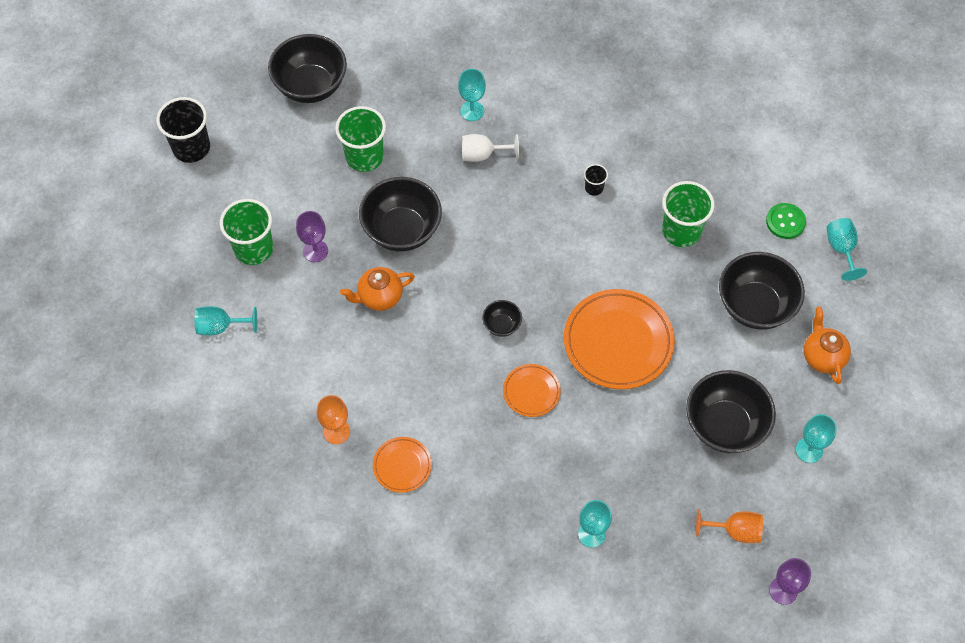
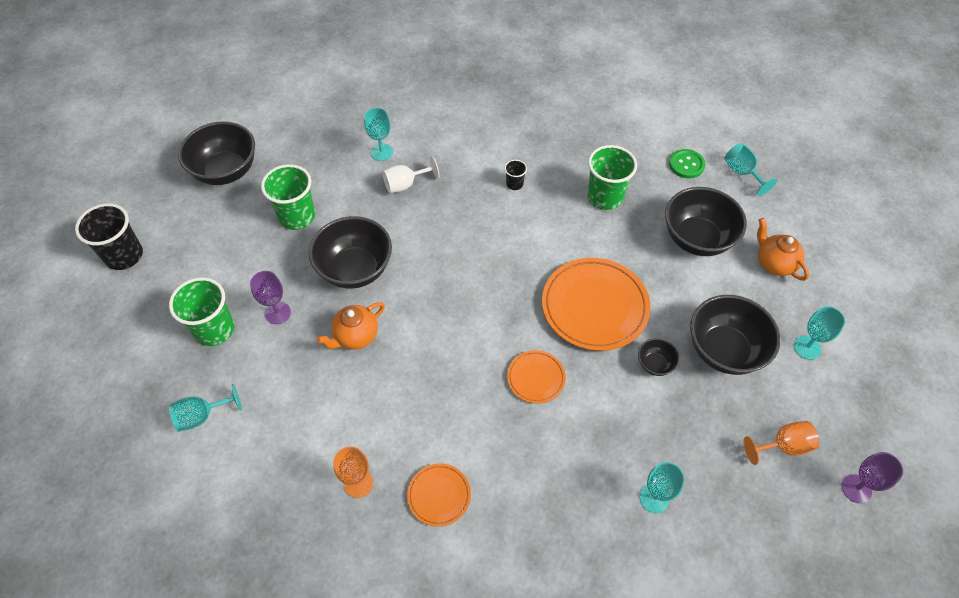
camera: 20 degrees left, 5 degrees down
(502, 325) = (482, 325): black bowl -> black bowl (655, 364)

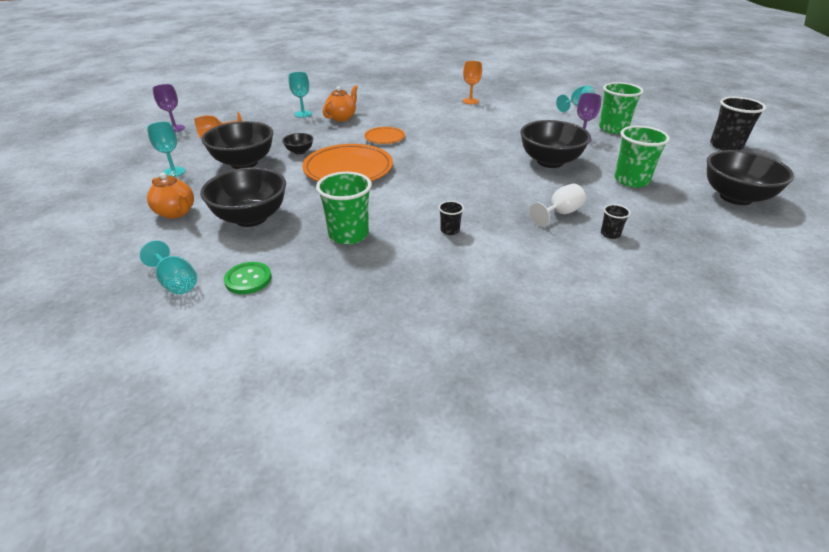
camera: 165 degrees right, 20 degrees down
(355, 336) = (518, 137): orange teapot -> orange teapot (342, 118)
(381, 152) = (610, 234): turquoise goblet -> black cup
(439, 495) = (425, 103): orange plate -> none

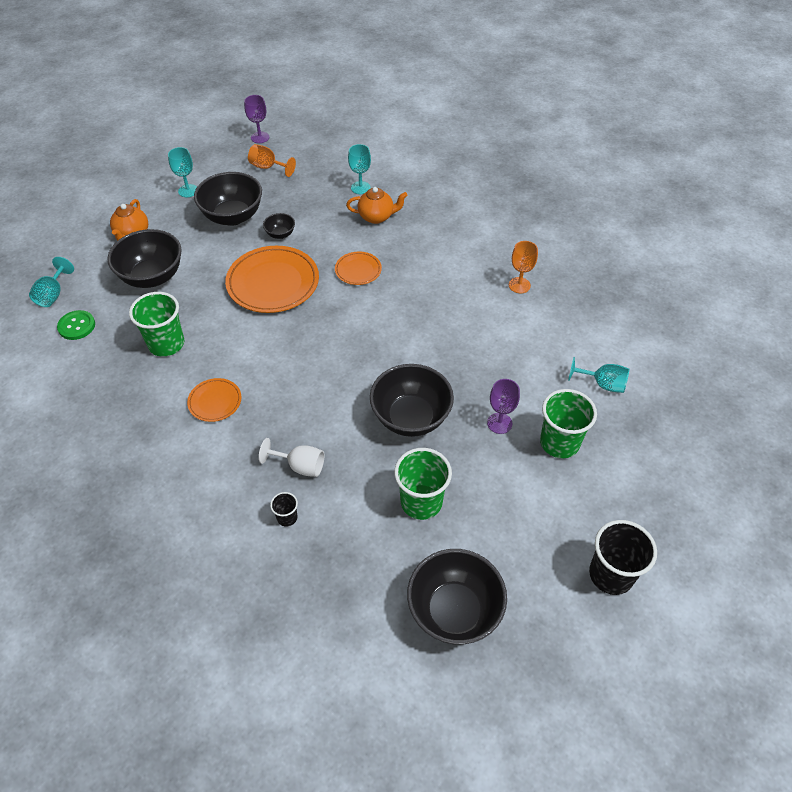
camera: 55 degrees right, 15 degrees up
(450, 230) = (215, 401): black cup -> orange plate

